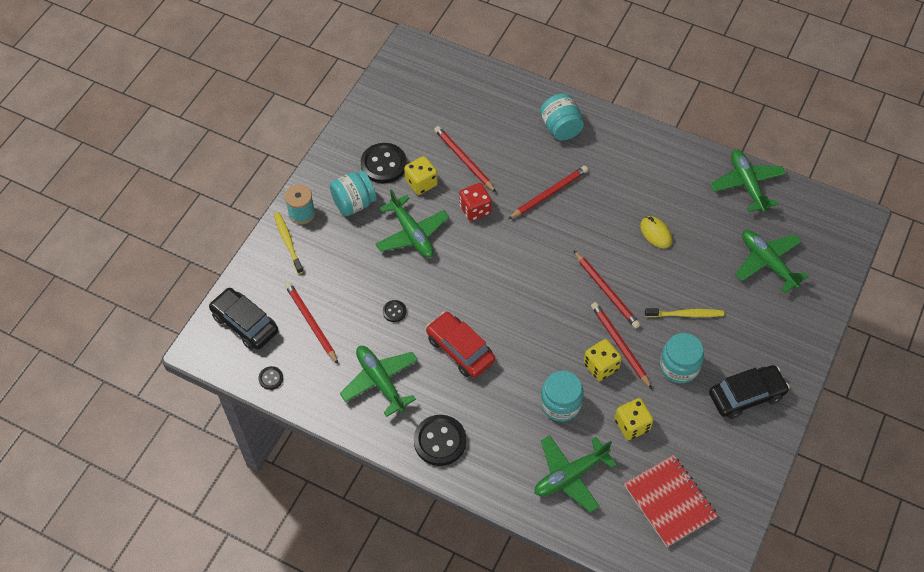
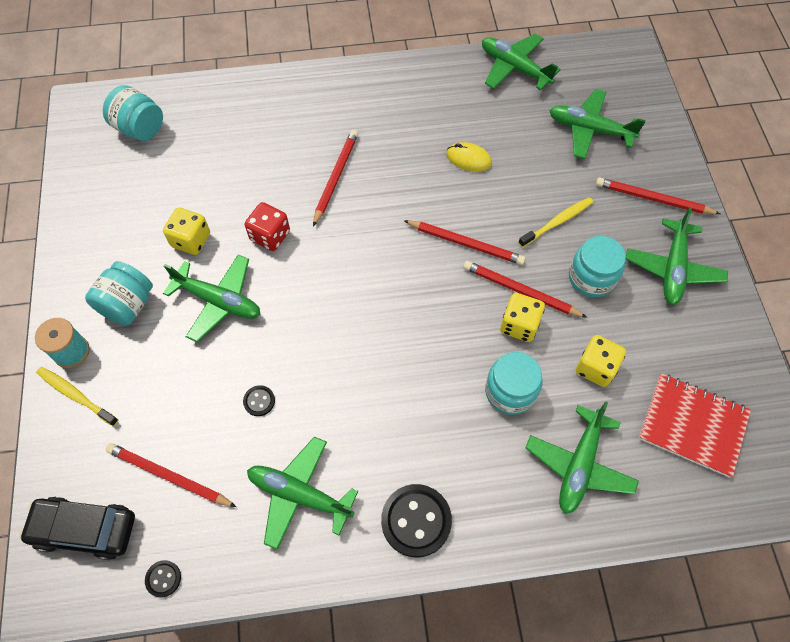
camera: 35 degrees left, 5 degrees up
(383, 164) = (134, 243): black button -> none
(460, 349) = (363, 399): red car -> none
(464, 160) = (221, 191): red pencil -> red pencil (653, 199)
(561, 128) = (299, 106): turquoise jar -> turquoise jar (140, 128)
(746, 395) = (673, 268): black car -> green plane

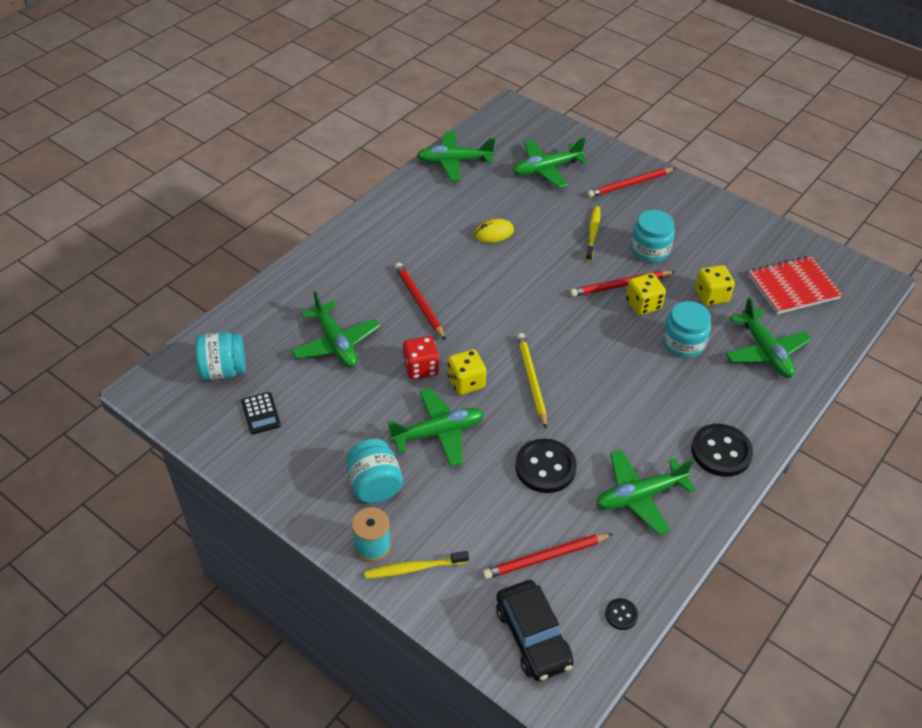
camera: 45 degrees left, 15 degrees down
(85, 529) = (533, 636): black car -> black car turned 75 degrees counterclockwise
(124, 183) = (261, 413): none -> black calculator
(191, 240) = (366, 411): yellow dice -> yellow dice (466, 382)
(259, 401) = (545, 467): black button -> black button, size x2.08
(339, 316) = (531, 380): none -> yellow pencil
(465, 243) = (554, 282): red pencil -> none
(673, 268) = (686, 214): green plane -> green plane (336, 343)

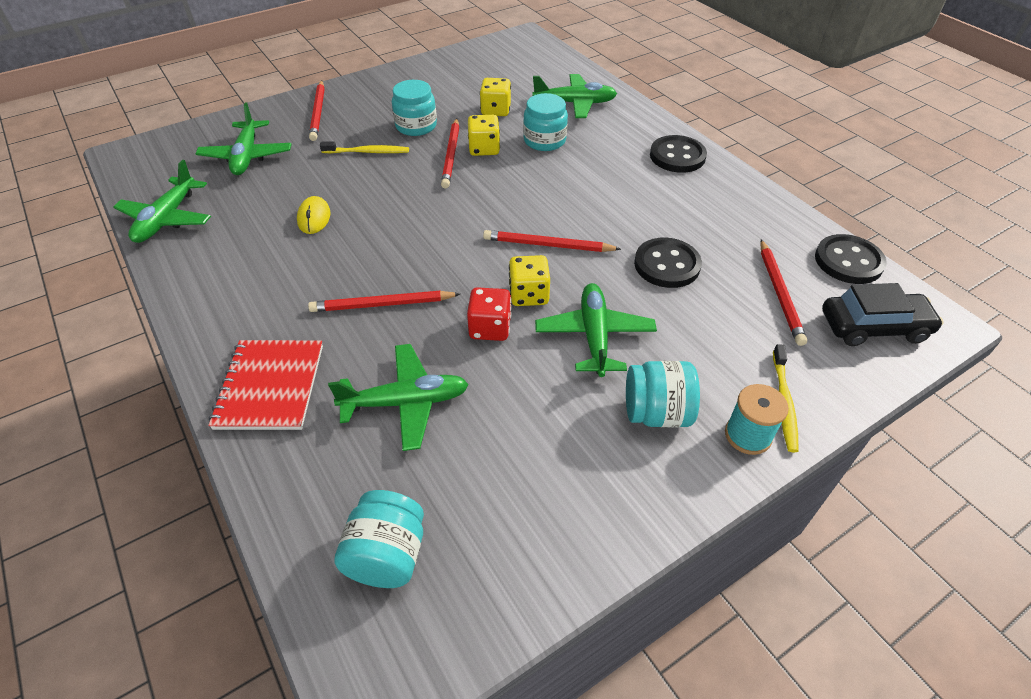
camera: 70 degrees left, 0 degrees up
(261, 413) = (495, 519): black calculator -> none
(531, 380) = (548, 245): yellow pencil -> red pencil
(593, 233) = (367, 152): yellow toothbrush -> yellow toothbrush turned 150 degrees clockwise
(621, 614) = (848, 261): black button -> black button, size x2.08
(639, 496) = (716, 214): green plane -> none
(793, 287) = (510, 70): red notebook -> red notebook (270, 386)

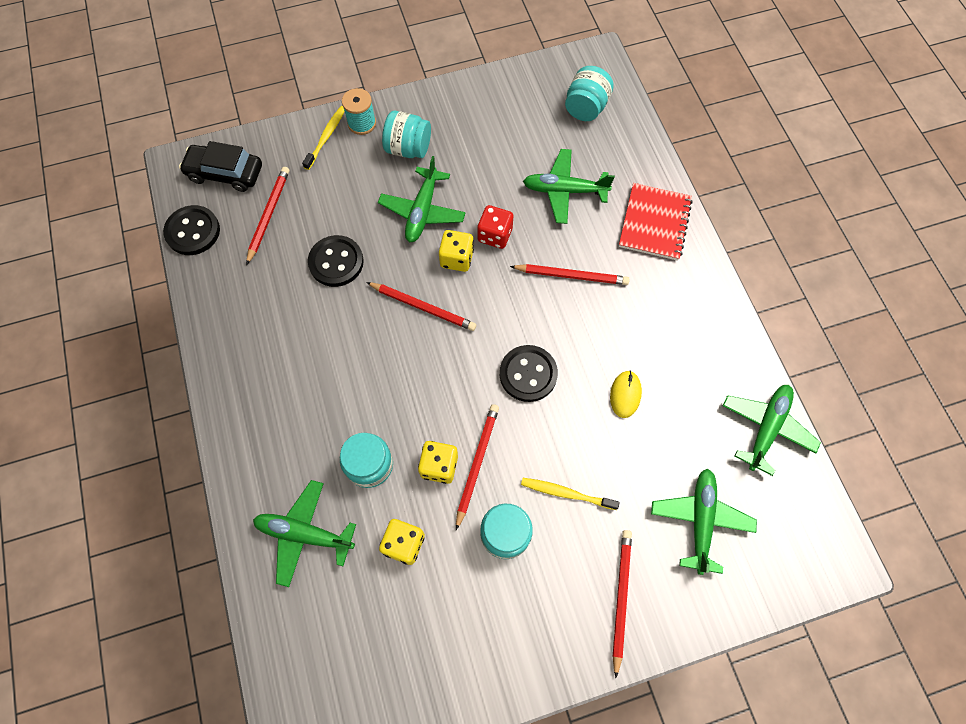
camera: 165 degrees left, 20 degrees up
(677, 156) = (245, 400): black button -> black button (528, 374)

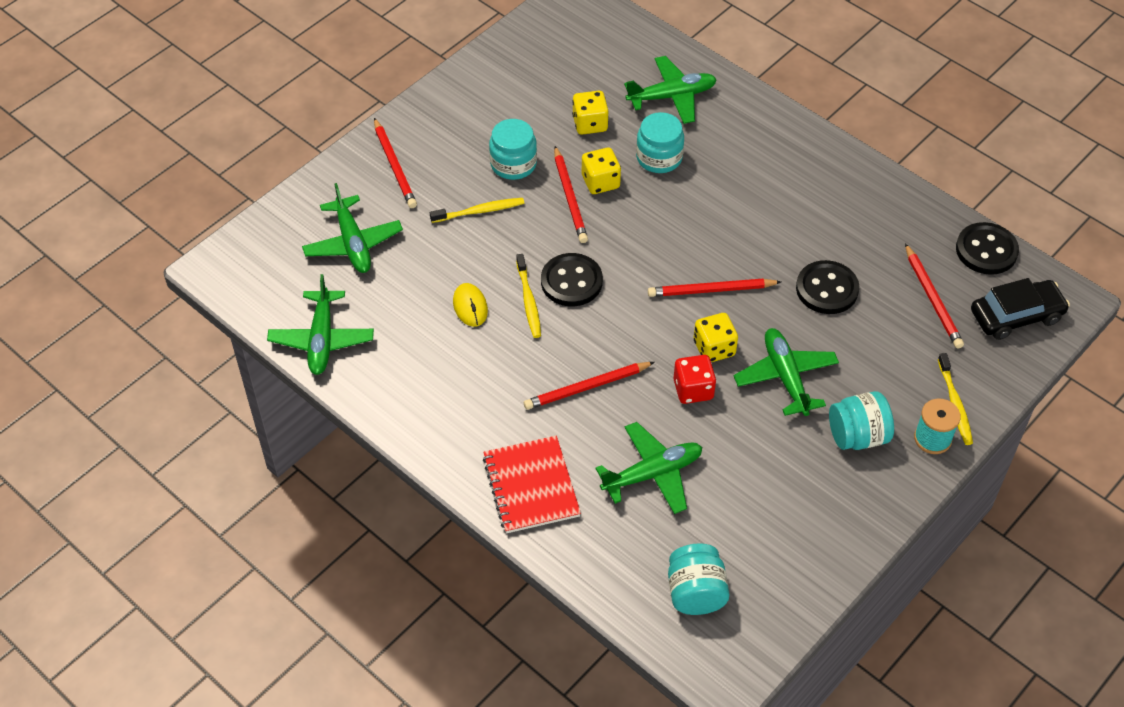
camera: 150 degrees right, 15 degrees down
(574, 374) = (528, 301): none -> yellow toothbrush

